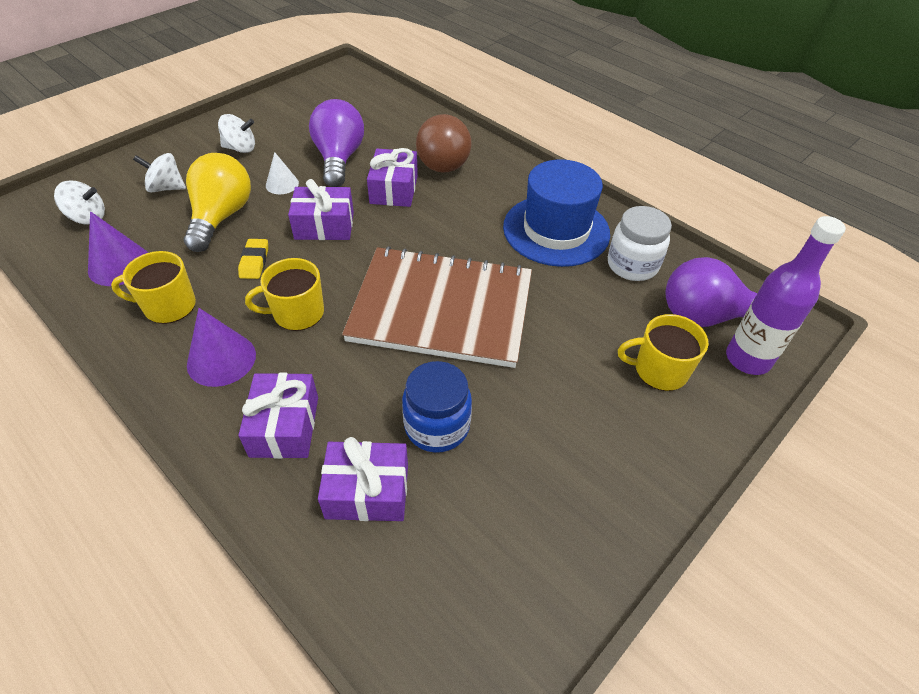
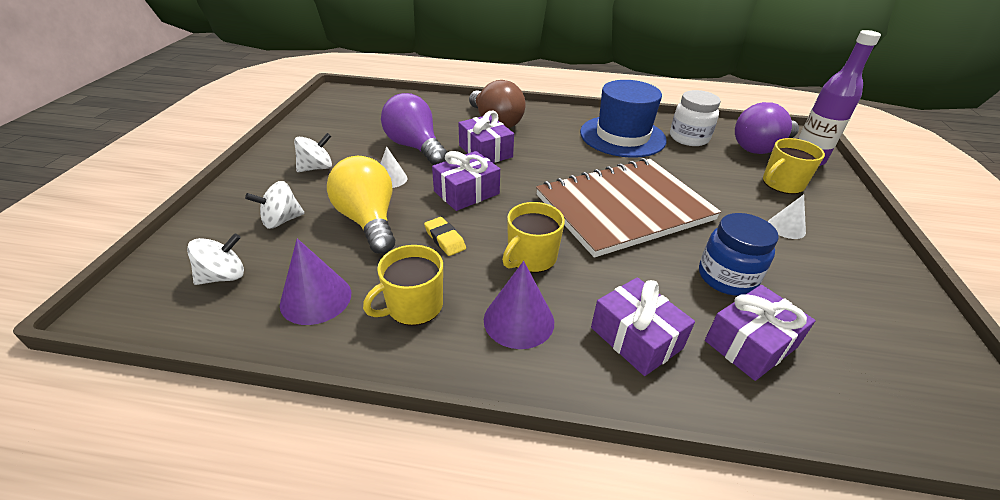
camera: 35 degrees left, 10 degrees down
(581, 417) = (786, 227): none -> white cone

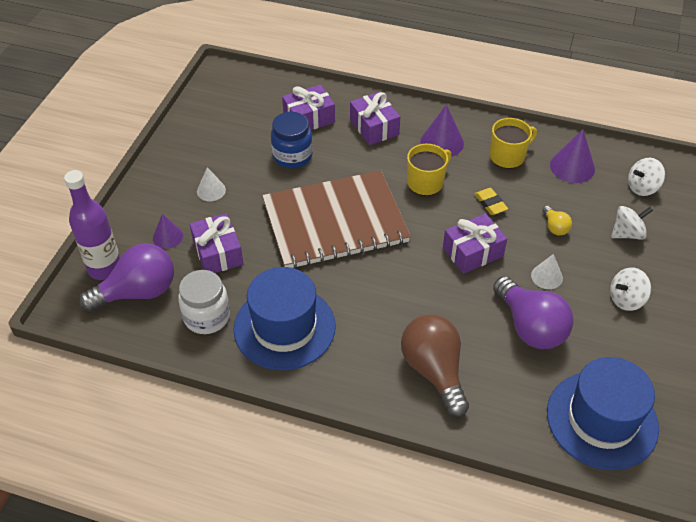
camera: 170 degrees left, 10 degrees up
(368, 221) = (555, 227): yellow light bulb -> yellow light bulb, size x0.46
(372, 109) = (602, 419): none -> blue hat
(485, 151) = (451, 312): purple gift -> purple gift (218, 253)
(782, 184) = (167, 237): yellow mug -> purple cone

